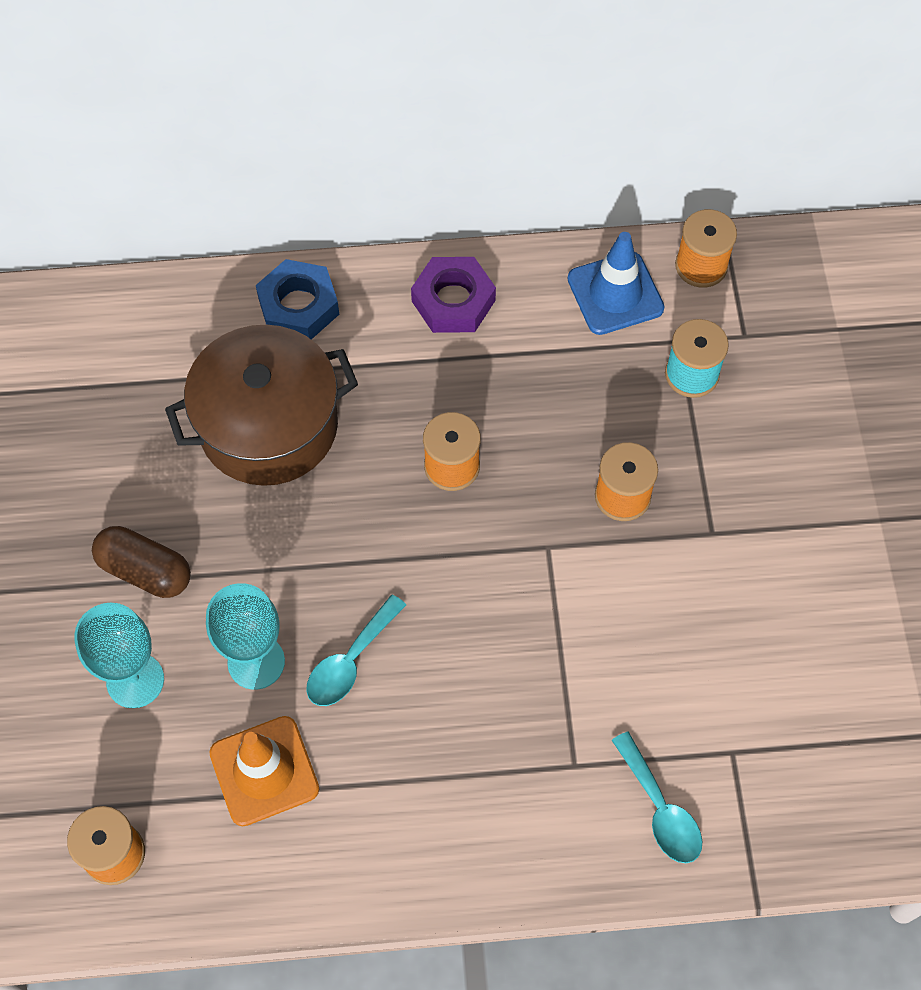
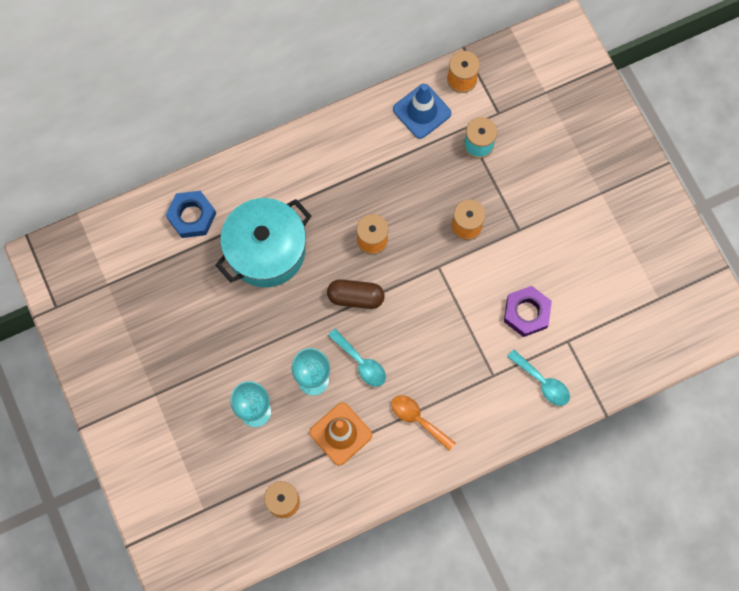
camera: 20 degrees left, 10 degrees up
(145, 571) = (235, 352): brown capsule -> brown capsule (355, 297)
(268, 426) = (266, 250): brown pot -> turquoise pot
(298, 306) = (254, 177): blue nut -> blue nut (192, 216)
(350, 661) = (361, 362): turquoise spoon -> turquoise spoon turned 60 degrees counterclockwise
(409, 795) = (417, 419): none -> orange spoon
(453, 301) = (336, 145): purple nut -> purple nut (526, 313)

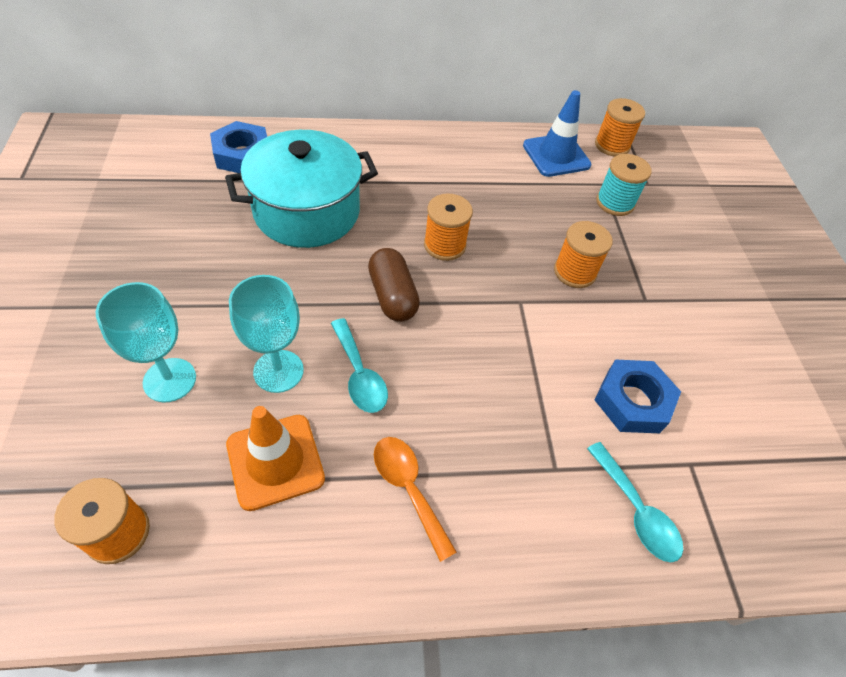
camera: 15 degrees right, 20 degrees down
(355, 297) = (392, 296): brown capsule -> brown capsule turned 45 degrees clockwise
(526, 313) = (632, 401): purple nut -> blue nut

